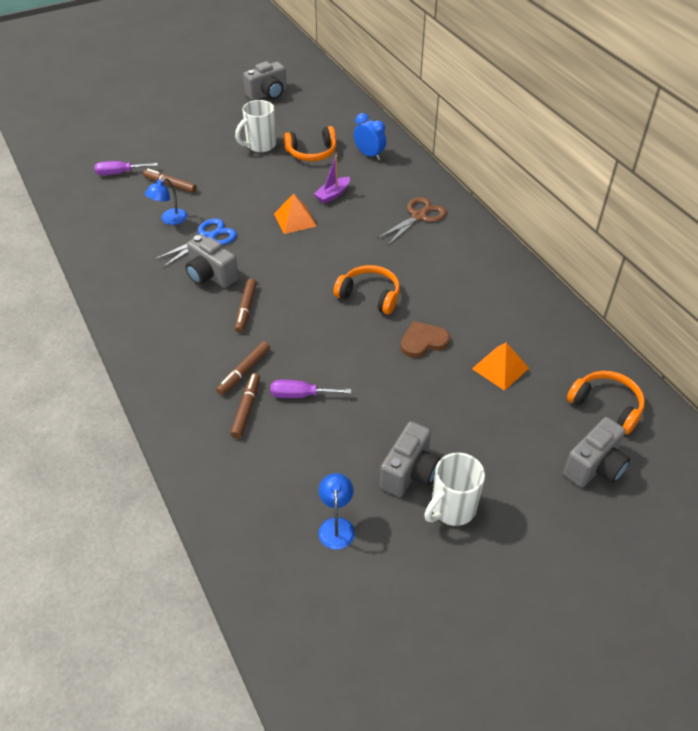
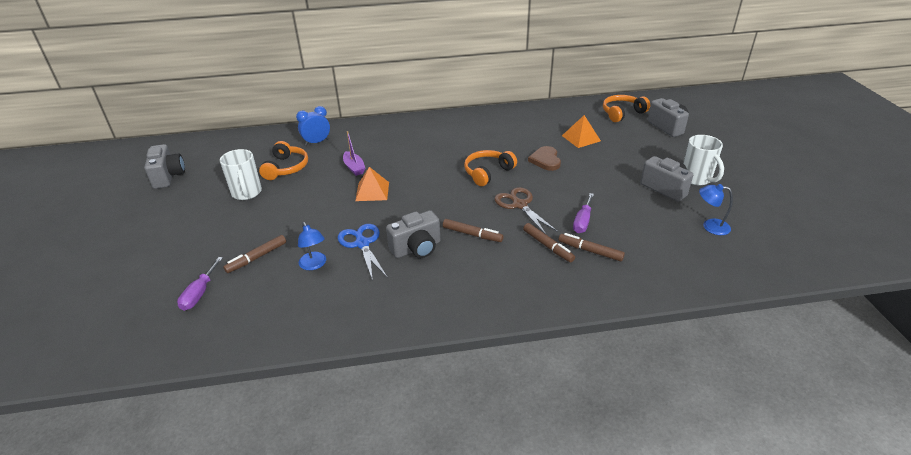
camera: 70 degrees left, 10 degrees down
(419, 216) = (411, 136): brown scissors -> brown scissors (519, 204)

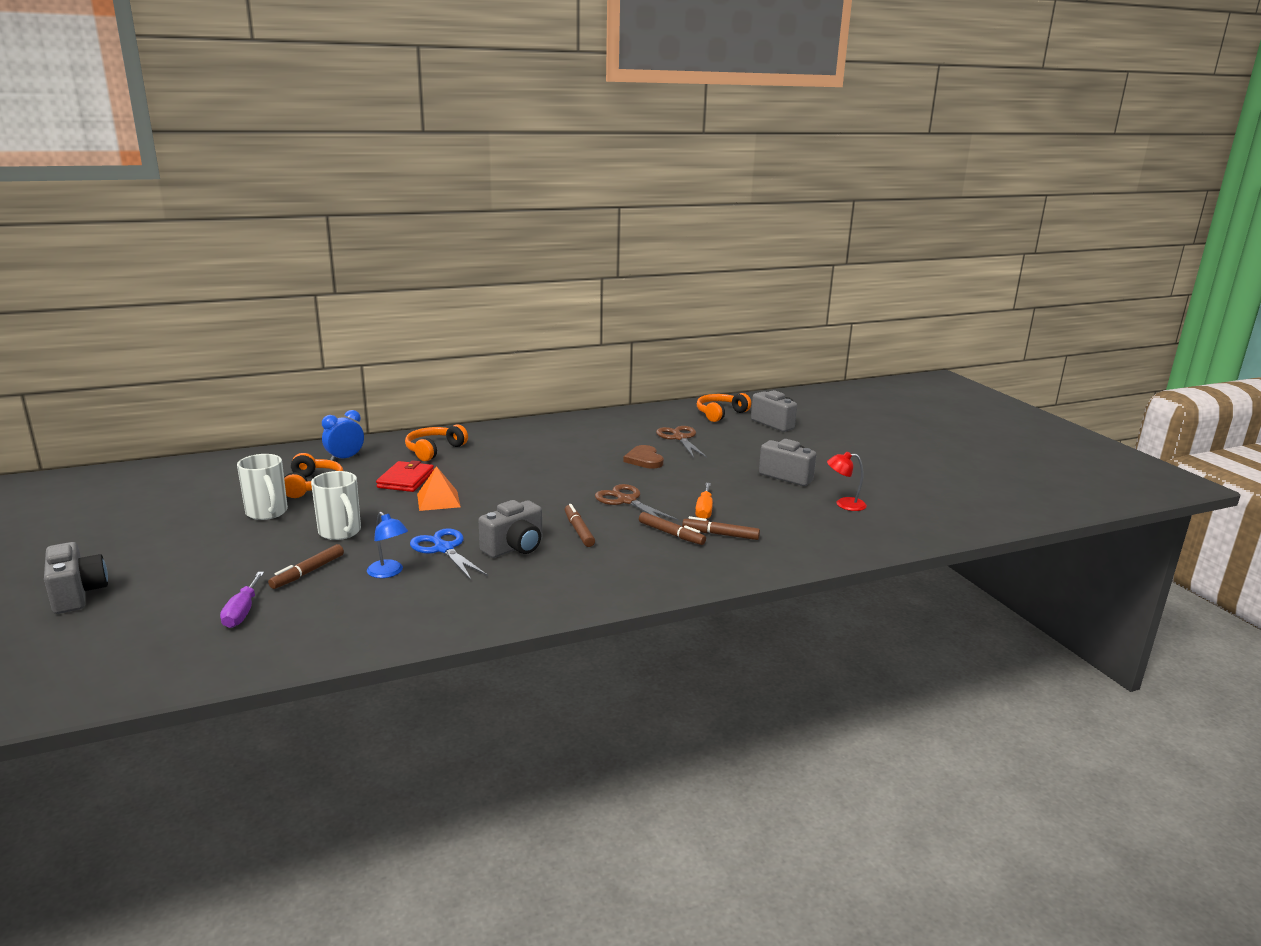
camera: 15 degrees left, 15 degrees down
(168, 176) = (144, 503): grey camera -> grey camera (77, 594)
(354, 168) = (406, 480): purple boat -> red wallet
(472, 234) = (579, 530): brown marker -> brown marker turned 120 degrees counterclockwise
(487, 172) = (578, 474): orange headphones -> orange headphones (434, 450)
(581, 138) = (679, 438): orange pyramid -> brown scissors
(582, 221) = (704, 510): purple screwdriver -> orange screwdriver
(696, 179) = (819, 466): white mug -> white mug (340, 532)
(710, 226) = (844, 504): blue lamp -> red lamp

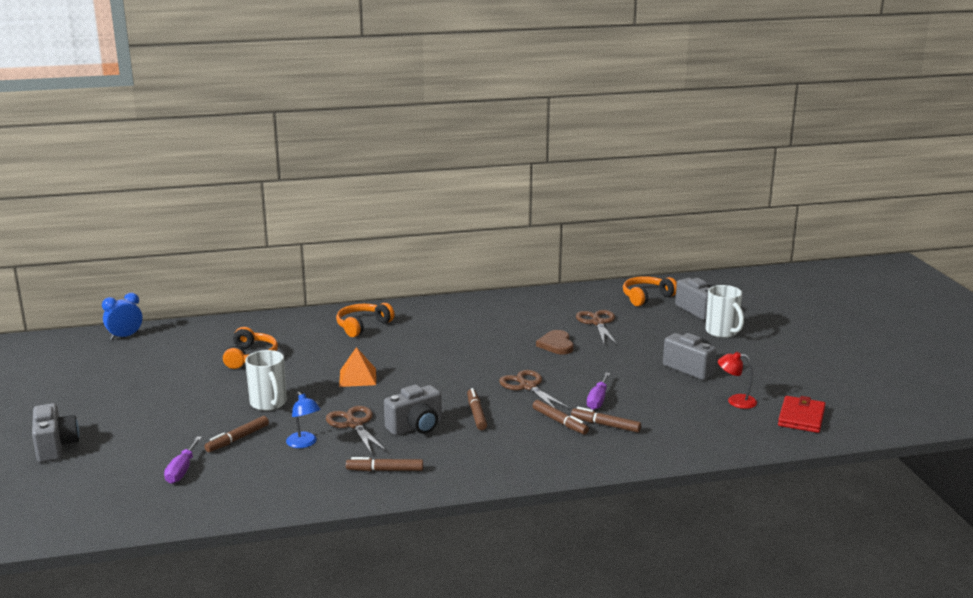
camera: 10 degrees right, 0 degrees up
(267, 513) = (209, 382): white mug -> white mug (722, 332)
(345, 458) = (282, 331): blue clock -> blue clock (125, 336)
(406, 480) = (332, 355): red wallet -> red wallet (801, 417)
(443, 548) = (354, 424): blue scissors -> brown scissors
(489, 596) = (385, 470): none -> brown marker
(704, 510) = (598, 400): orange screwdriver -> purple screwdriver

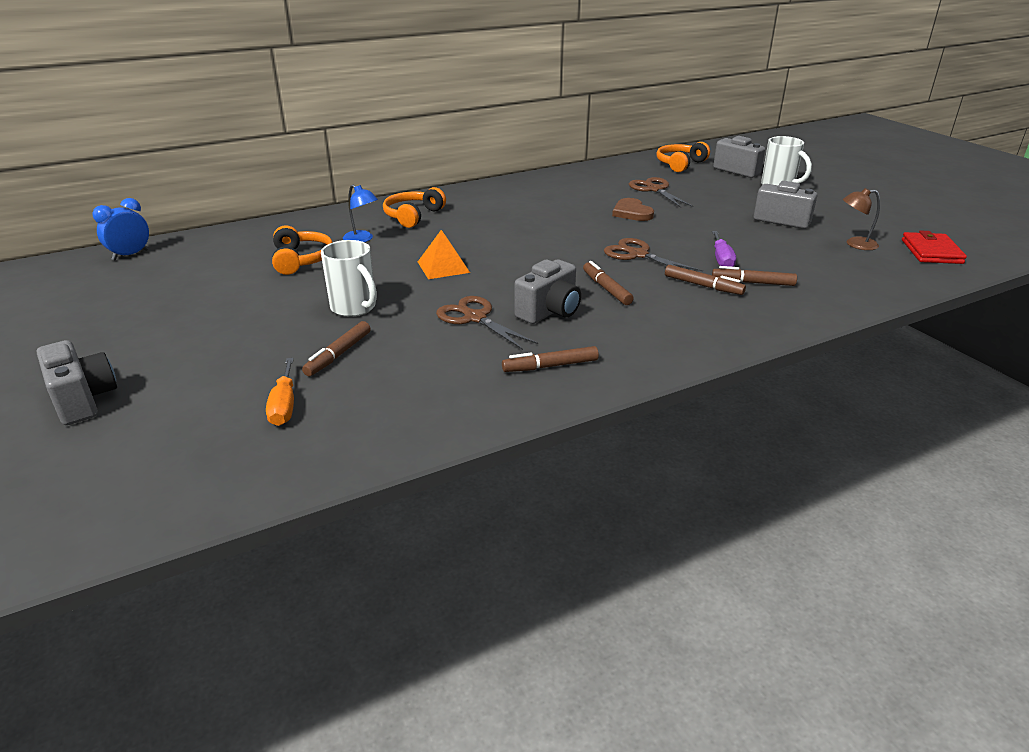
camera: 15 degrees left, 10 degrees up
(182, 470) = (284, 405): purple screwdriver -> orange screwdriver
(304, 443) = (428, 348): blue lamp -> blue lamp (362, 239)
(735, 401) = (855, 244): red lamp -> brown lamp

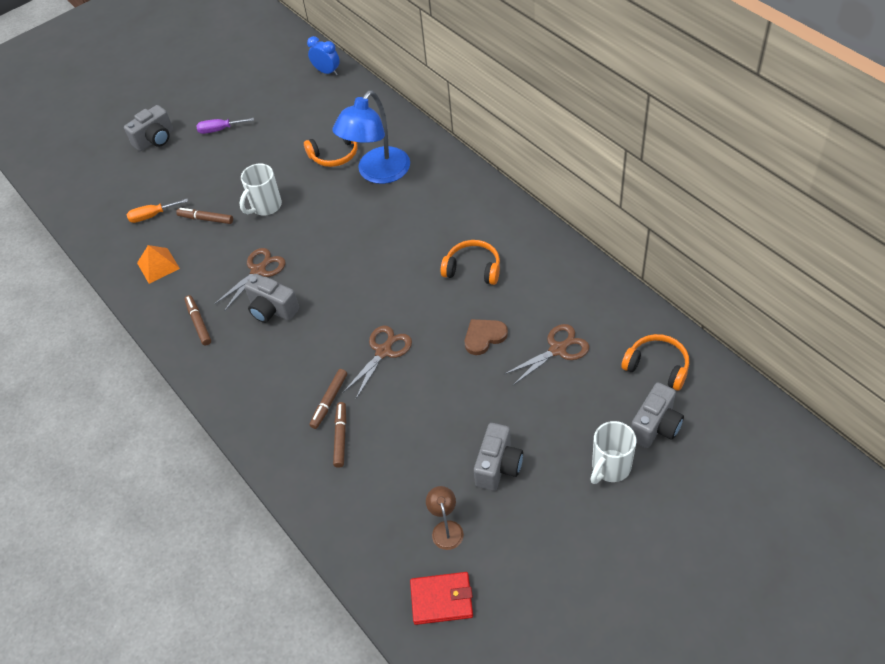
camera: 85 degrees right, 20 degrees up
(362, 239) = (378, 173): blue lamp -> blue lamp, size x2.20
(413, 216) = (433, 188): orange headphones -> orange headphones (473, 269)
(443, 267) = (336, 233): orange pyramid -> orange pyramid (158, 265)
(606, 289) = (314, 338): brown marker -> none
(721, 259) = (386, 413): purple screwdriver -> purple screwdriver (219, 130)

